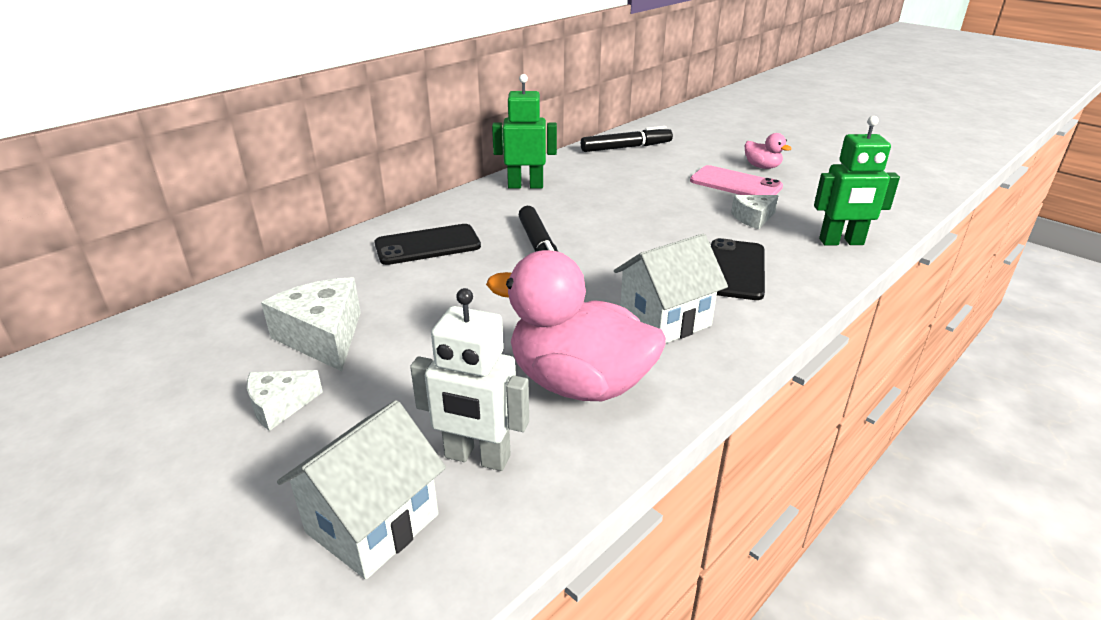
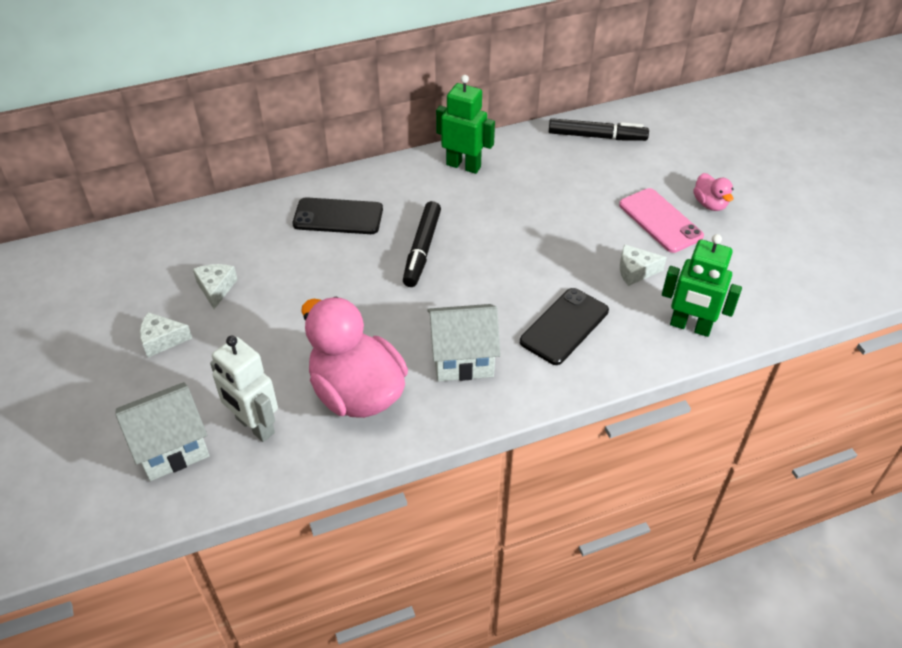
camera: 25 degrees right, 15 degrees up
(323, 337) = (216, 288): white cheese -> white cheese, size x0.59

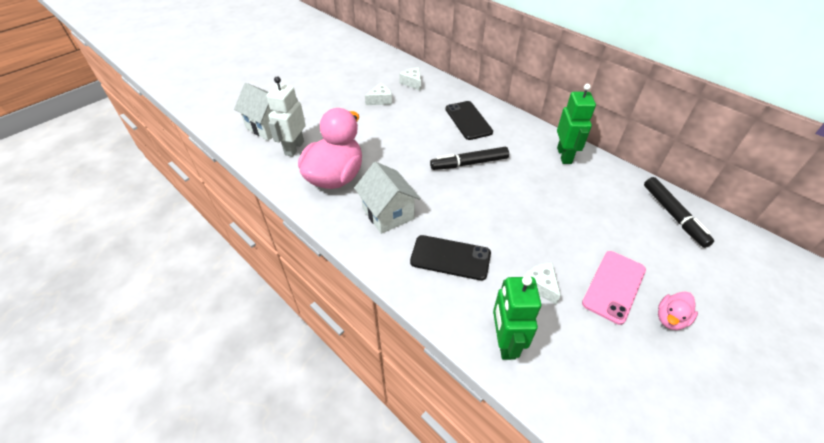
camera: 65 degrees right, 0 degrees up
(162, 340) = (335, 97): white cheese -> white cheese (412, 83)

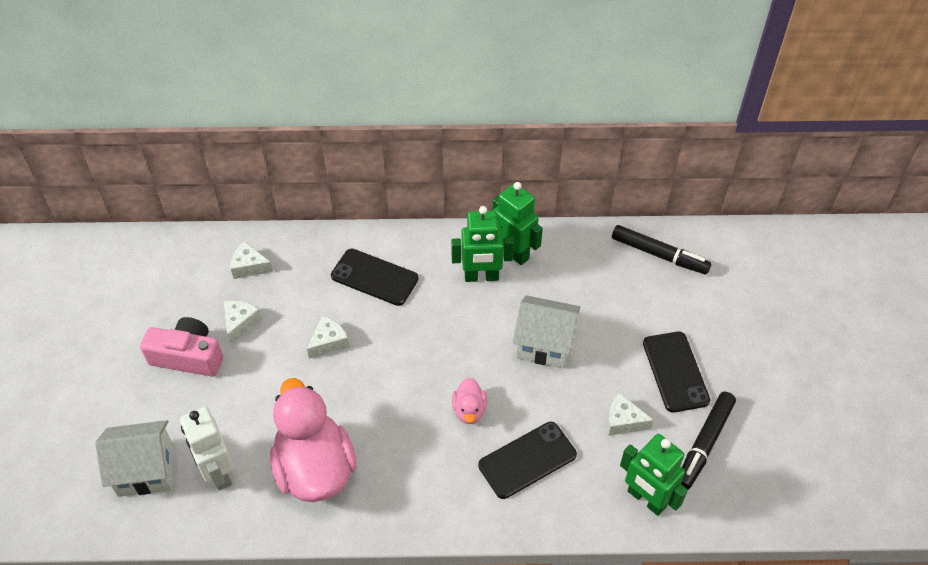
camera: 45 degrees left, 5 degrees up
(342, 98) = (188, 356): none -> pink camera
(388, 213) = (420, 464): white house -> white house (544, 344)
(410, 132) = (329, 342): none -> white cheese
(469, 163) = (434, 336): black marker -> black marker (704, 443)
(530, 155) = (481, 277): none -> green robot
(614, 286) = (675, 371): pink phone -> black phone
(670, 318) = (735, 367): pink duck -> pink duck (469, 410)

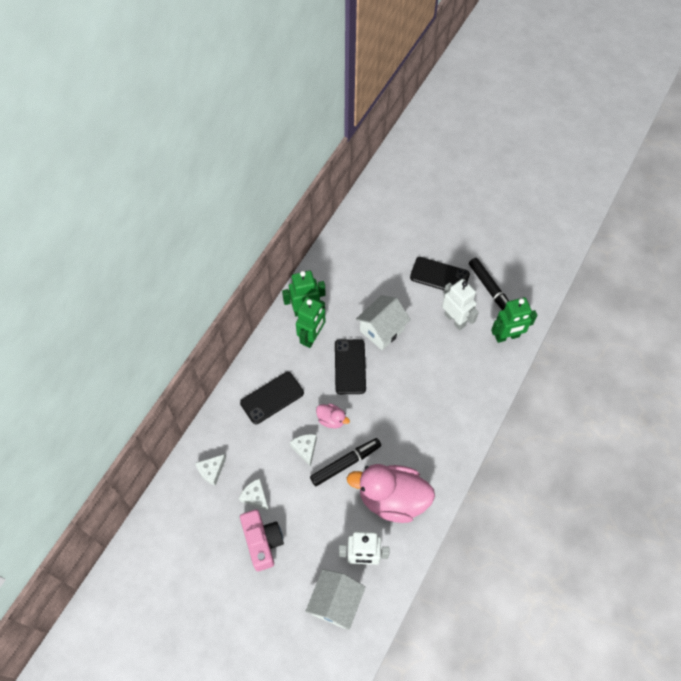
camera: 60 degrees left, 10 degrees up
(188, 356) = (262, 542): pink camera -> pink camera turned 120 degrees clockwise
(469, 410) = (402, 394): pink duck -> pink duck (331, 420)
(527, 460) = (451, 381): black phone -> black phone (350, 366)
(623, 421) = (455, 319): white cheese -> white robot
(659, 255) = (358, 236): black marker -> black marker (345, 463)

